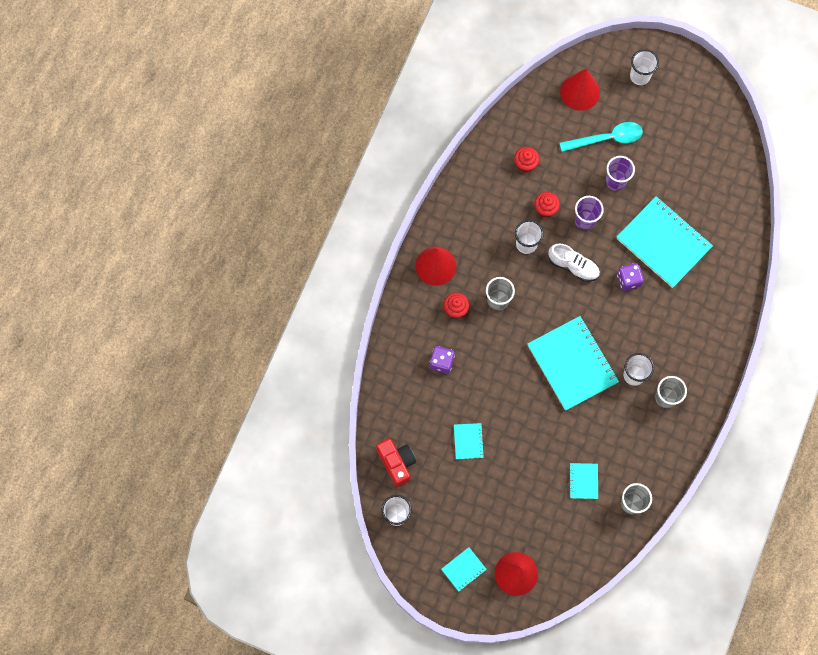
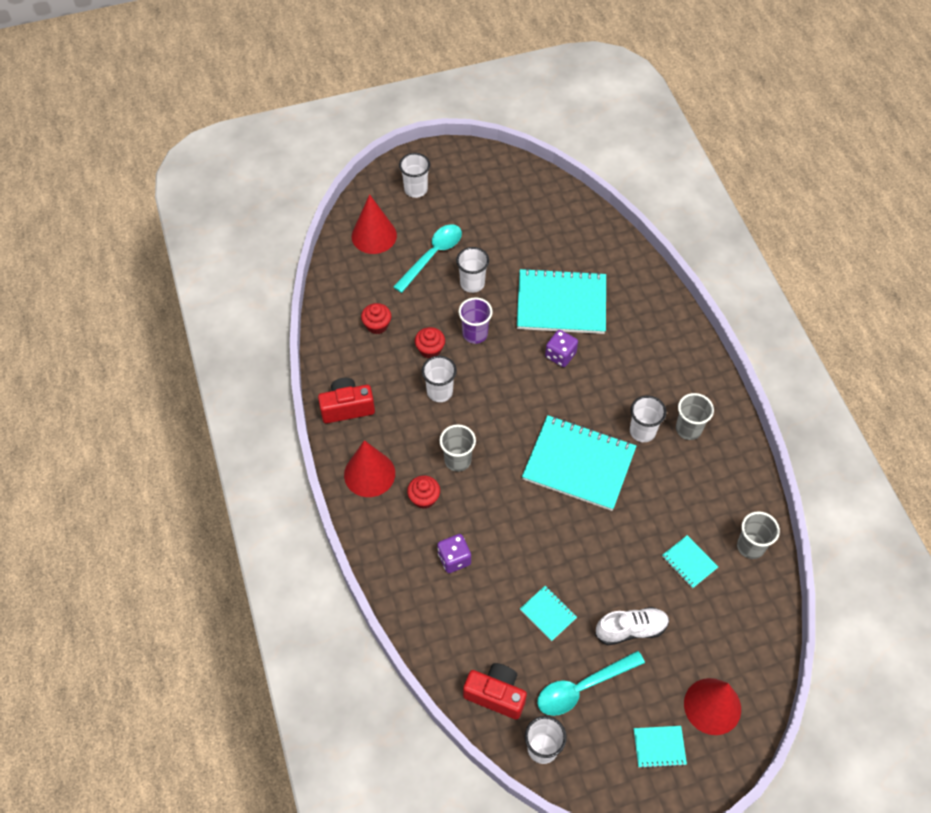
camera: 40 degrees left, 15 degrees down
(450, 500) = (582, 687): none -> turquoise spoon
(458, 209) = (347, 408): none -> red camera
(463, 569) = (659, 747): turquoise notebook -> turquoise notebook turned 75 degrees clockwise
(573, 266) = (500, 379): white shoe -> white shoe (631, 629)
(616, 181) = (472, 283): purple cup -> white cup

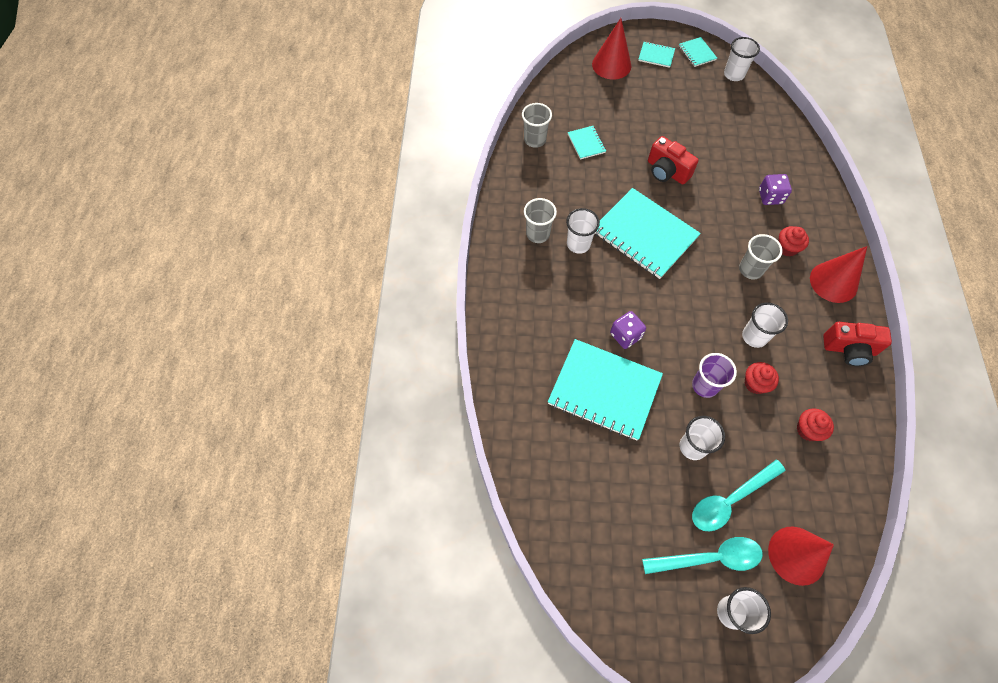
camera: 160 degrees left, 5 degrees up
(496, 695) = (758, 108): red camera -> red camera (667, 171)
(548, 614) = (706, 142): turquoise notebook -> turquoise notebook (697, 53)
(582, 687) = (695, 96): turquoise spoon -> turquoise spoon (709, 558)
(631, 629) = (648, 117): white shoe -> none

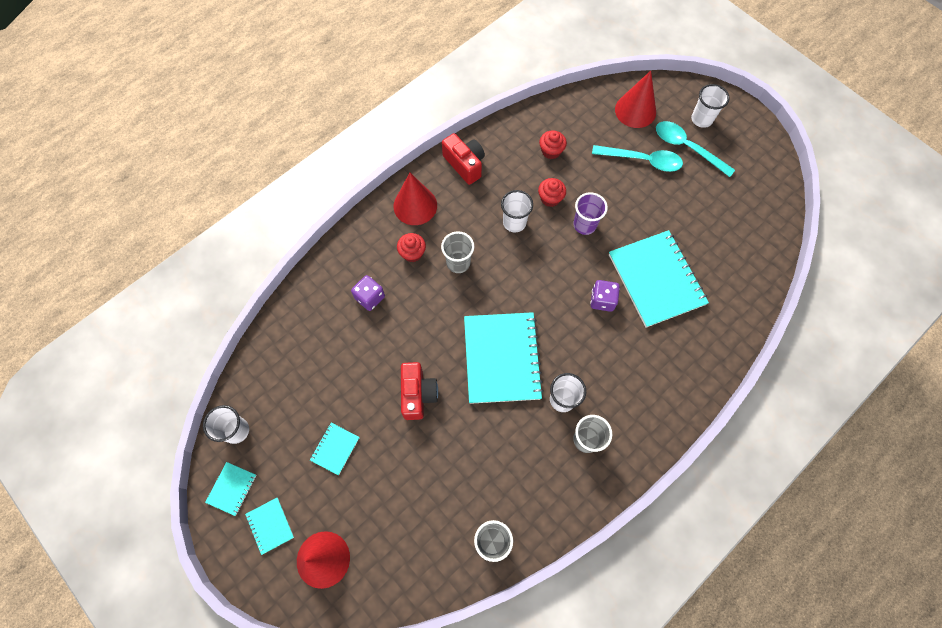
camera: 135 degrees left, 5 degrees up
(586, 143) = (451, 489): turquoise notebook -> turquoise notebook (335, 449)
(692, 447) = (633, 201): white cup -> none

